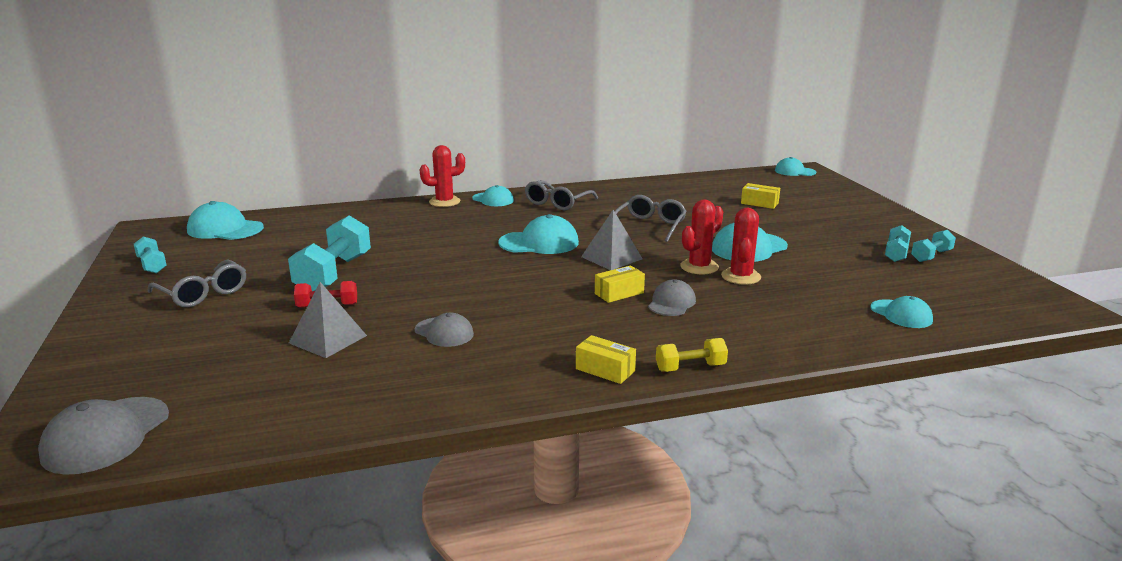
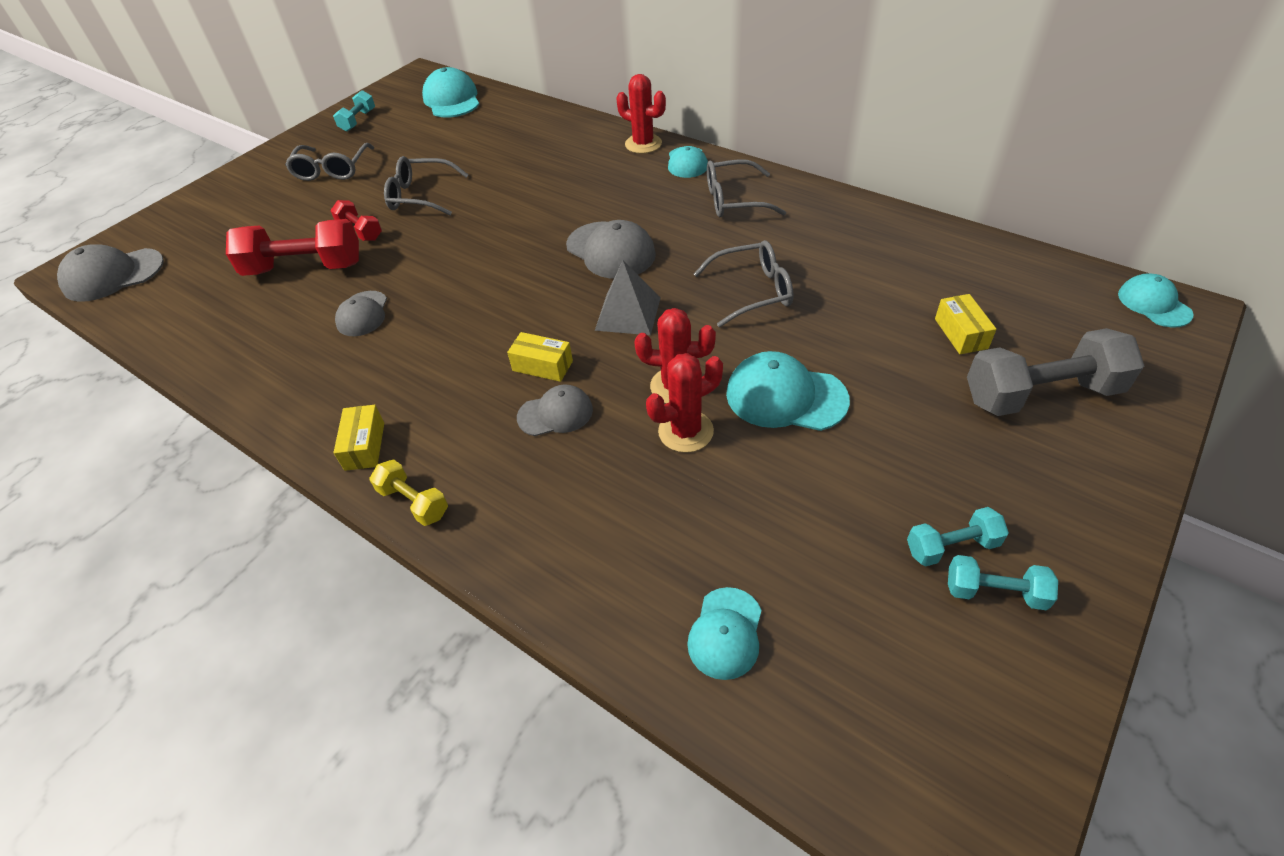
camera: 55 degrees right, 25 degrees up
(328, 339) = (304, 268): grey pyramid -> red dumbbell
(334, 274) = (420, 196): turquoise dumbbell -> grey glasses
(539, 243) = (611, 250): turquoise cap -> grey cap
(822, 206) = (1041, 394): none -> grey dumbbell

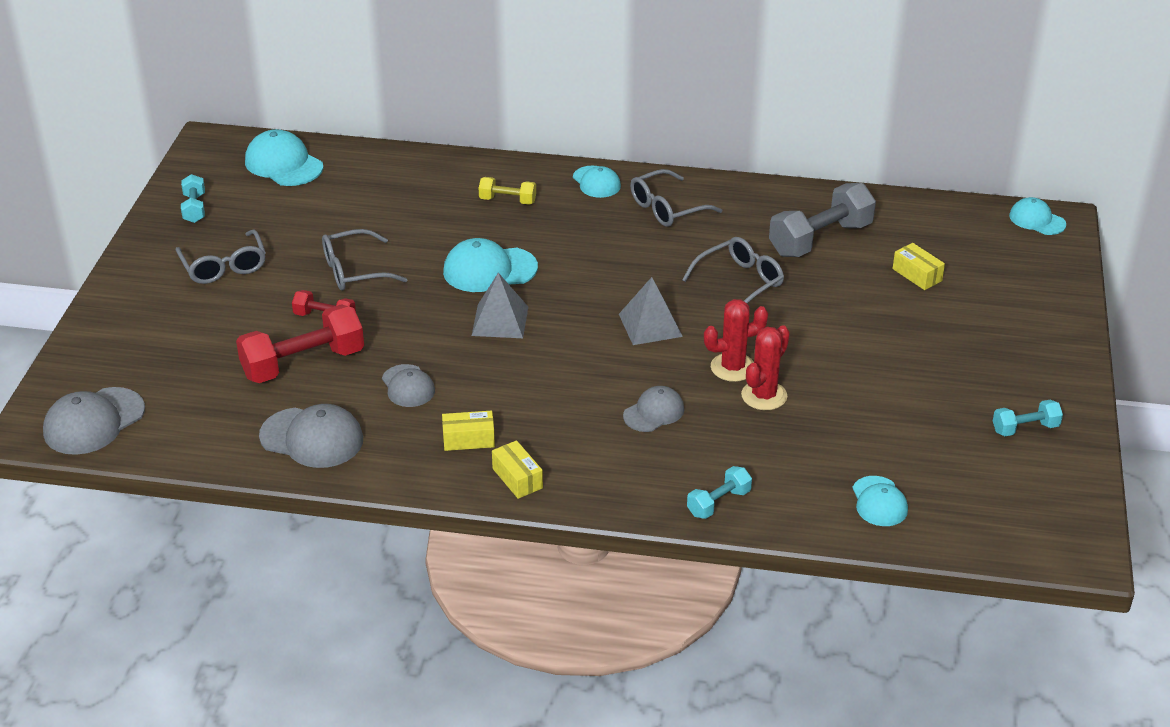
camera: 30 degrees left, 10 degrees down
(413, 502) = (596, 500): yellow dumbbell -> yellow dumbbell (507, 200)
(495, 271) = (500, 321): none -> grey pyramid
(542, 366) = (612, 382): yellow box -> yellow box (468, 439)
(611, 250) = (591, 278): grey cap -> grey cap (312, 438)
(643, 144) = (538, 172): red cactus -> none
(785, 396) = (820, 352): turquoise cap -> turquoise cap (489, 270)
(952, 547) = (987, 412): turquoise dumbbell -> turquoise dumbbell (718, 503)
(1041, 394) = (993, 303): grey dumbbell -> grey dumbbell (820, 239)

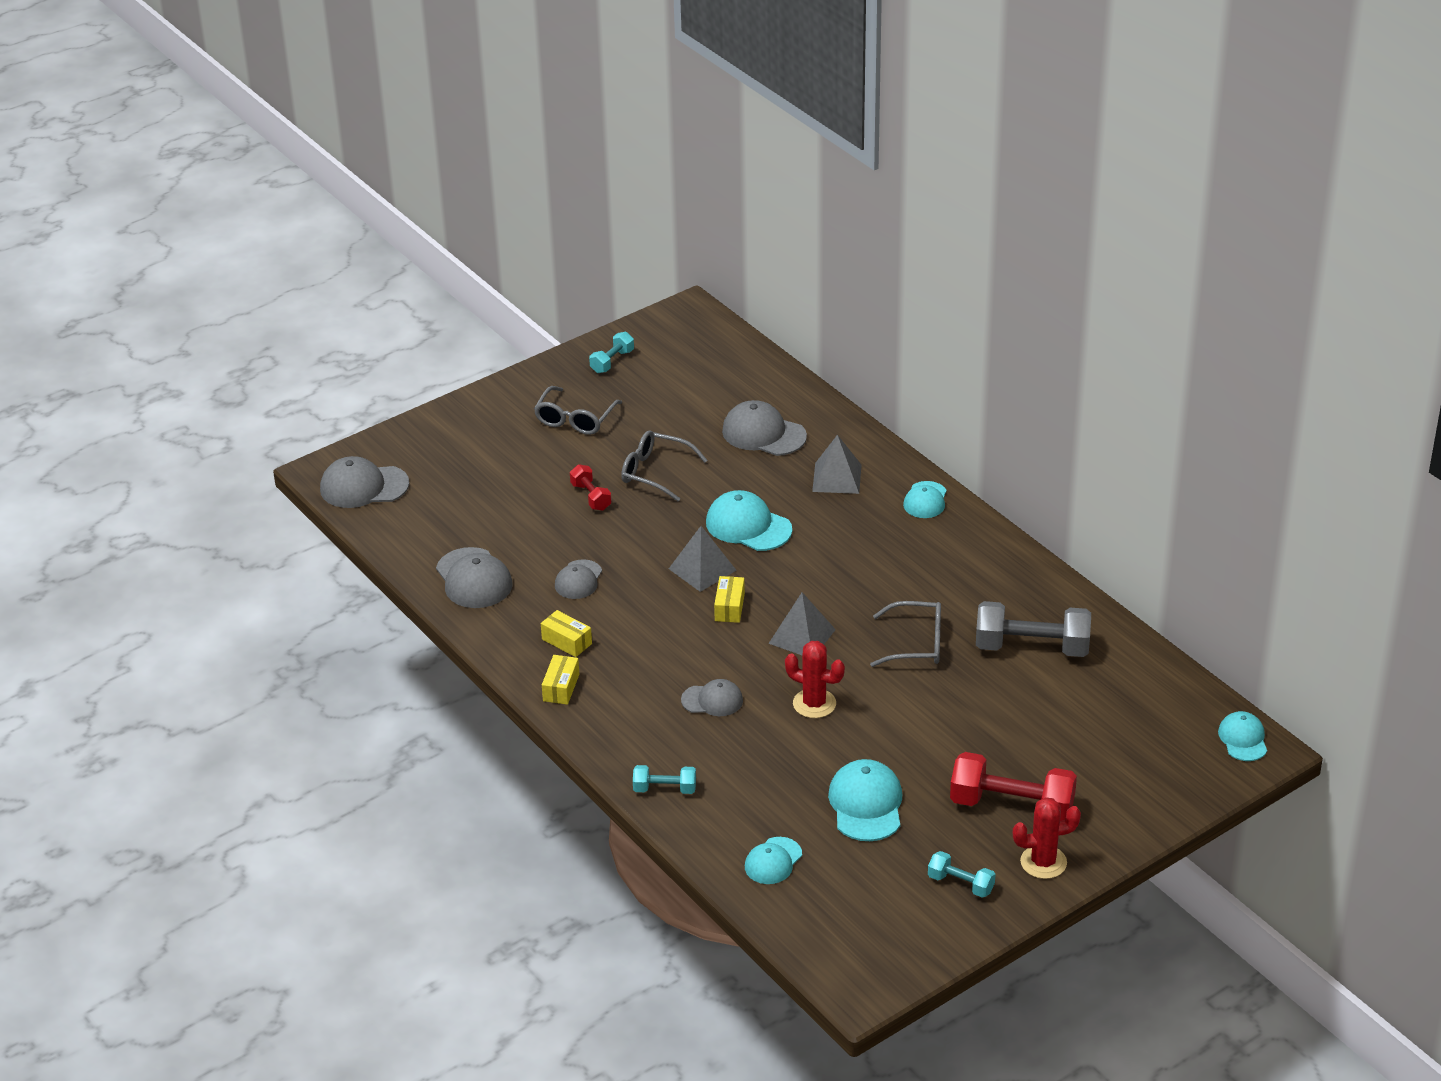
camera: 45 degrees right, 0 degrees up
(283, 164) = (717, 358): turquoise cap -> turquoise cap (866, 804)
(303, 363) = (534, 522): red dumbbell -> red dumbbell (1012, 806)
(403, 199) = (763, 434): none -> grey cap
(507, 200) = (837, 478): yellow dumbbell -> grey pyramid
(667, 208) = (948, 553): grey glasses -> none
(764, 396) = (806, 738): red cactus -> red cactus (1043, 862)
(917, 275) = (1065, 721): yellow box -> yellow box (729, 607)

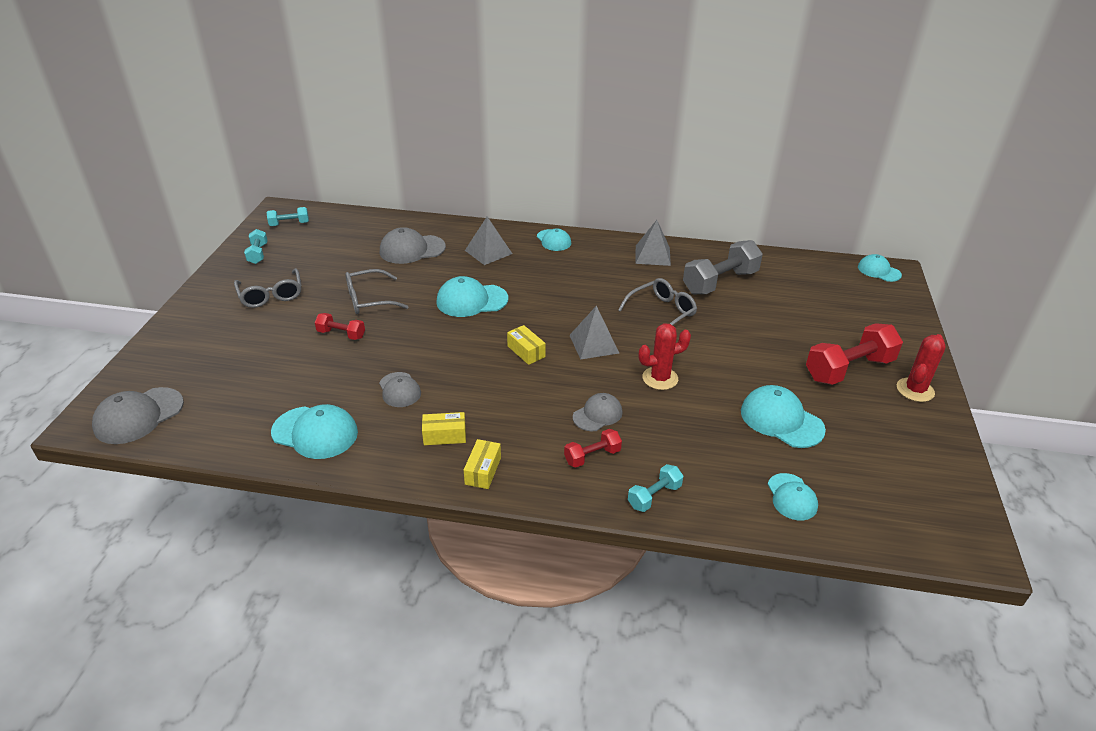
camera: 45 degrees left, 0 degrees up
(474, 579) = (315, 432): grey cap -> turquoise cap
(561, 687) = (483, 471): yellow box -> yellow box turned 45 degrees clockwise
(660, 730) = (592, 456): none -> red dumbbell
(702, 569) = (477, 339): grey pyramid -> grey pyramid (652, 255)
(961, 884) = (903, 433): turquoise dumbbell -> turquoise dumbbell (289, 224)

